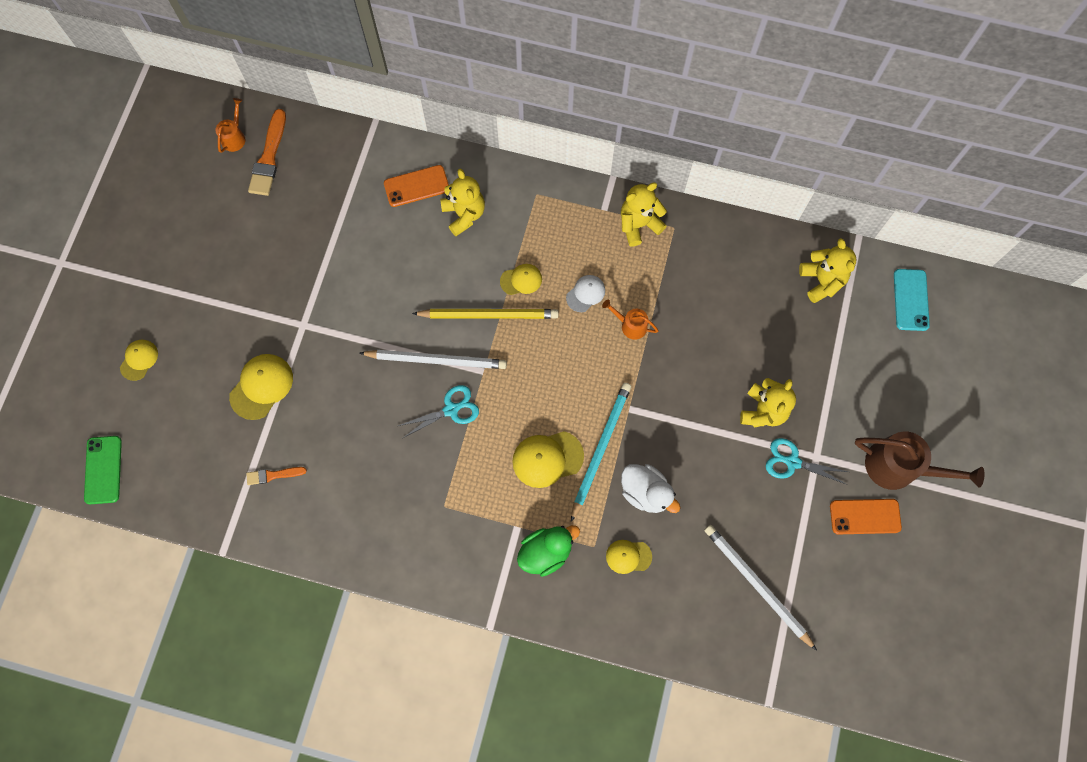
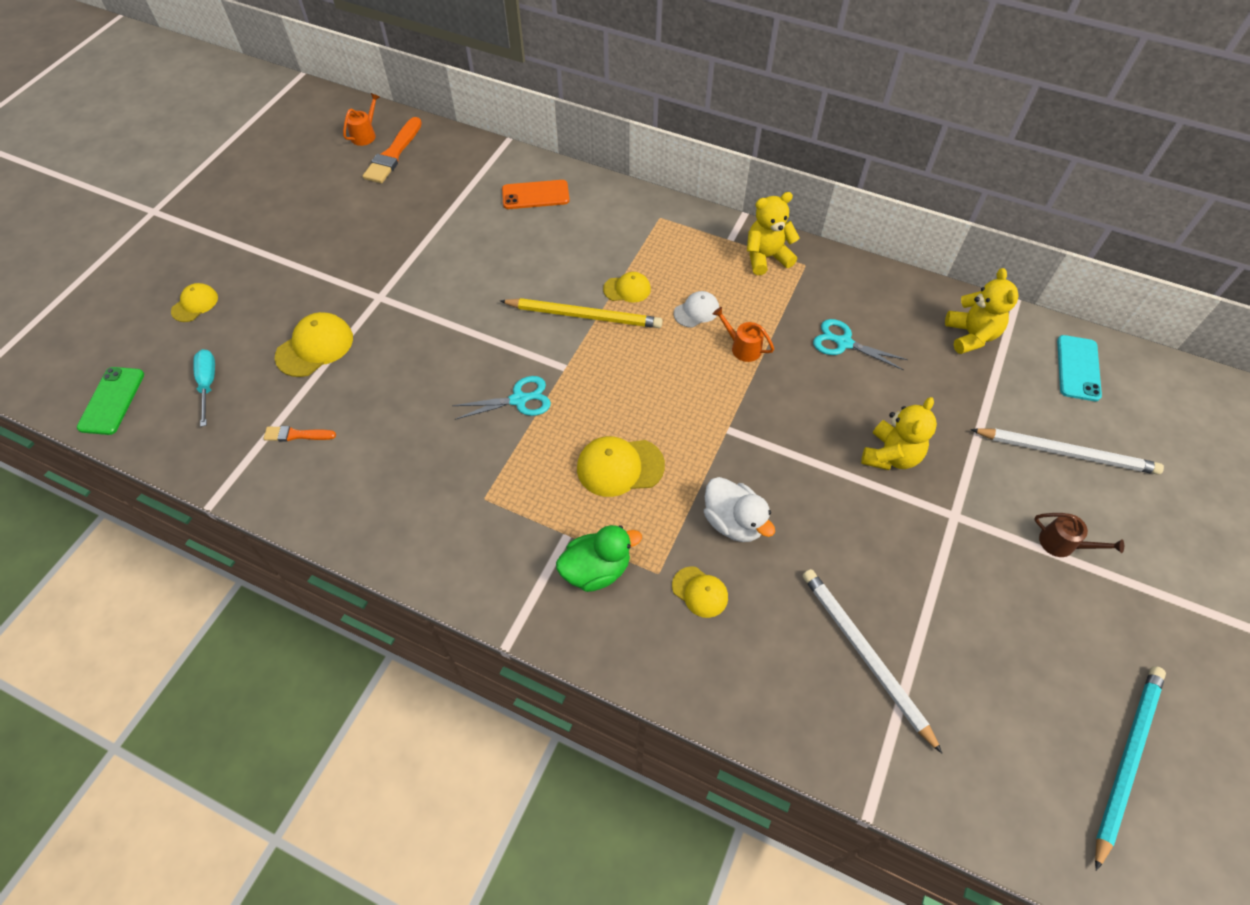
camera: 10 degrees right, 15 degrees down
(181, 439) = (208, 384): none -> turquoise screwdriver
(436, 360) = (515, 349): white pencil -> white pencil (1066, 453)
(464, 214) = (579, 224): yellow teddy bear -> none
(600, 449) = (686, 466): turquoise pencil -> turquoise pencil (1126, 760)
(628, 556) = (700, 592): yellow cap -> yellow cap turned 150 degrees counterclockwise
(792, 462) = (923, 516): turquoise scissors -> turquoise scissors (843, 343)
(865, 516) = (1015, 595): orange phone -> none
(899, 467) = (1062, 544): brown watering can -> brown watering can, size x0.52

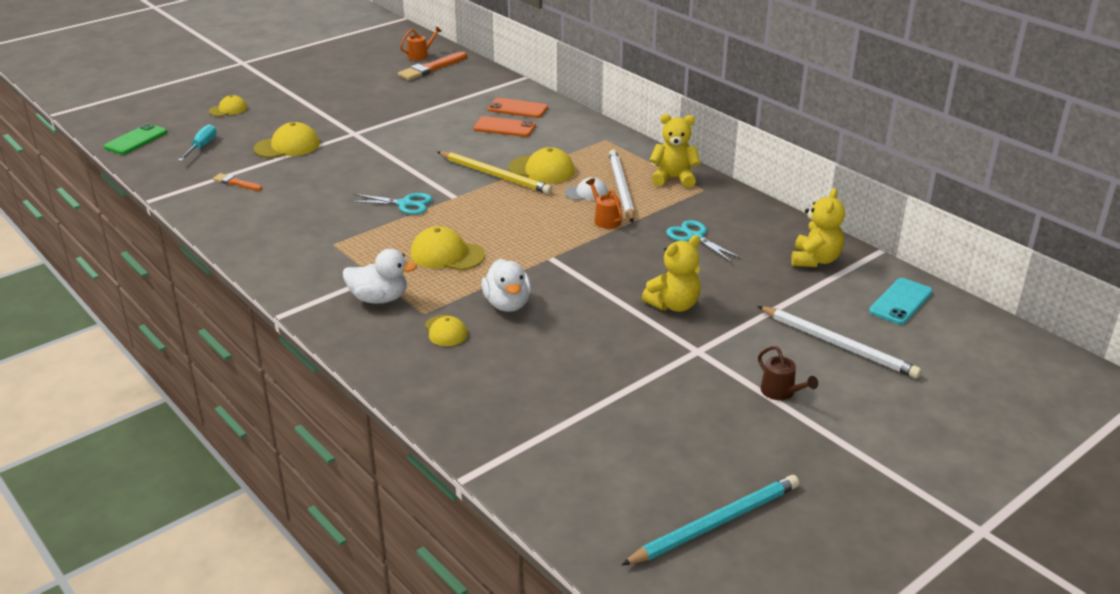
camera: 25 degrees right, 25 degrees down
(542, 231) = (504, 127): none -> orange phone
(596, 569) = (379, 299): green duck -> white duck
(627, 289) = (542, 170): yellow cap -> yellow cap, size x1.61
(864, 655) = (544, 399): white pencil -> white pencil (621, 188)

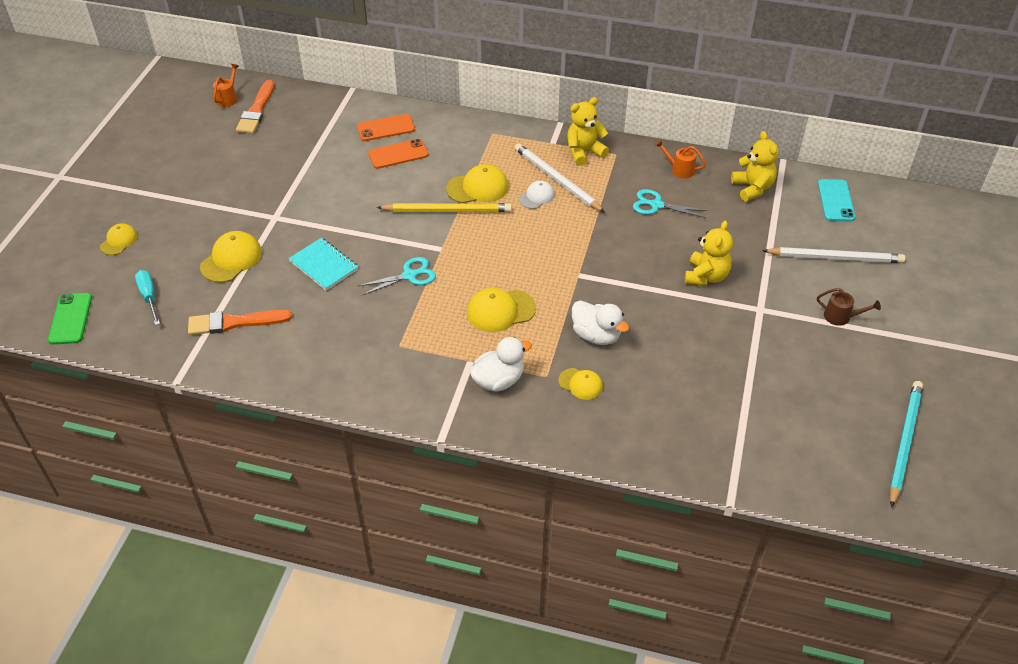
camera: 35 degrees left, 15 degrees up
(236, 183) = (235, 322): orange brush -> orange brush, size x1.77
(348, 174) = (323, 265): none -> turquoise notebook
(605, 219) = (578, 217): orange watering can -> orange watering can (679, 169)

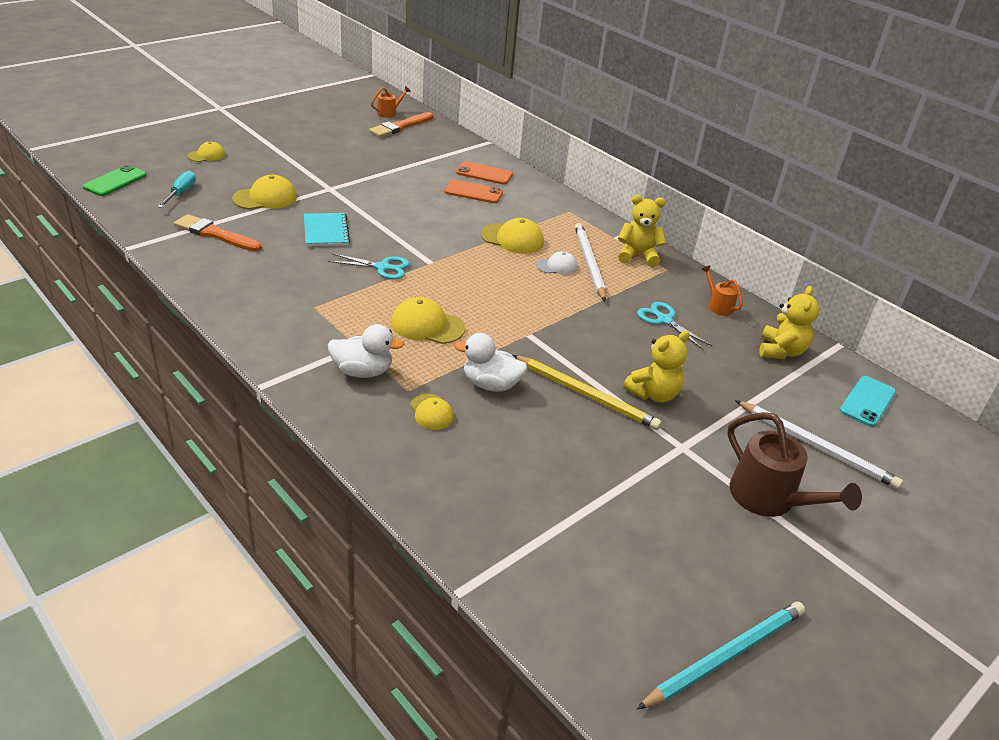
camera: 30 degrees right, 10 degrees down
(447, 210) = (468, 242): yellow pencil -> yellow pencil (586, 395)
(596, 335) = (491, 384): white duck -> white duck turned 120 degrees clockwise
(841, 317) = (769, 499): brown watering can -> brown watering can, size x1.92

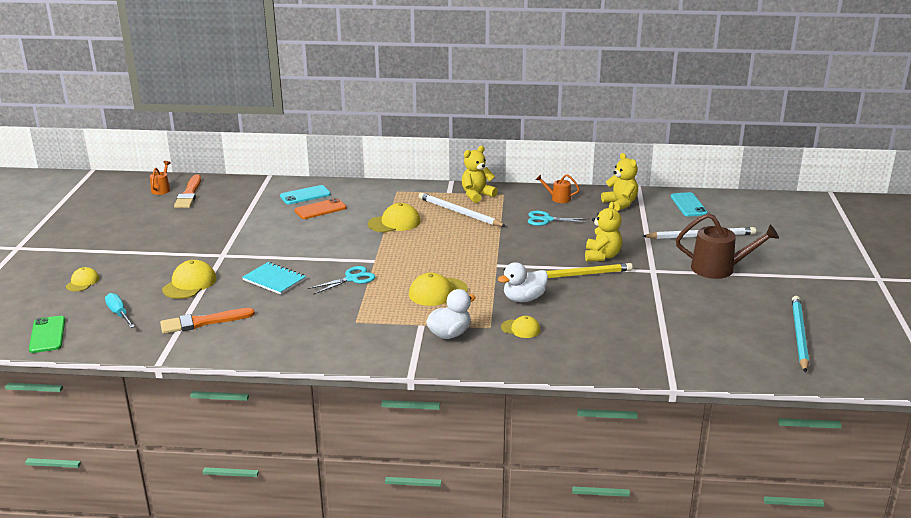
camera: 40 degrees left, 10 degrees down
(484, 174) = (305, 195): orange phone -> turquoise phone
(557, 266) = (446, 223): white cap -> none

